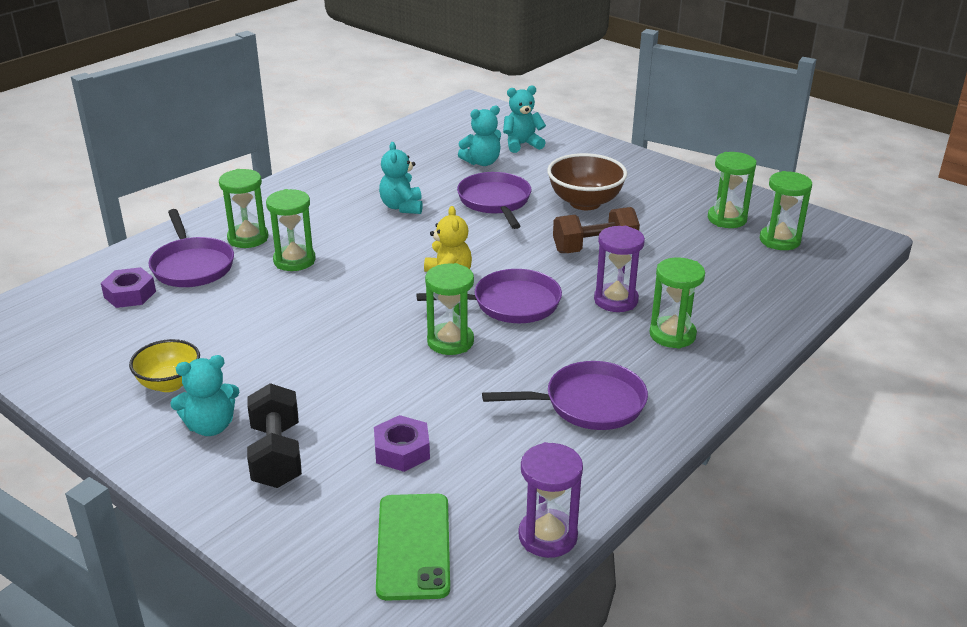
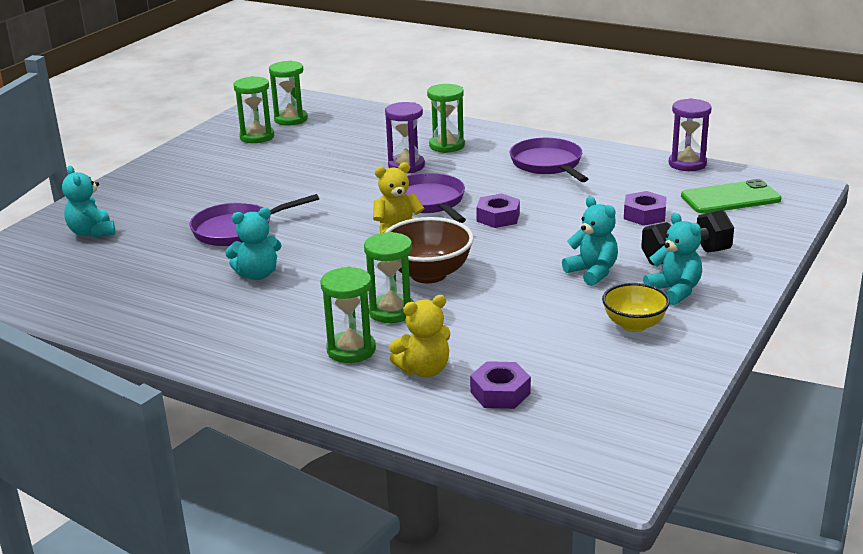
camera: 100 degrees left, 5 degrees down
(192, 265) = (424, 370): purple pan -> yellow teddy bear
(450, 341) = (498, 217): green hourglass -> purple nut
(482, 162) = (140, 248): turquoise teddy bear -> turquoise teddy bear (592, 272)
(585, 202) = (233, 190): brown bowl -> brown bowl (428, 274)
(594, 248) = (322, 180): brown dumbbell -> none

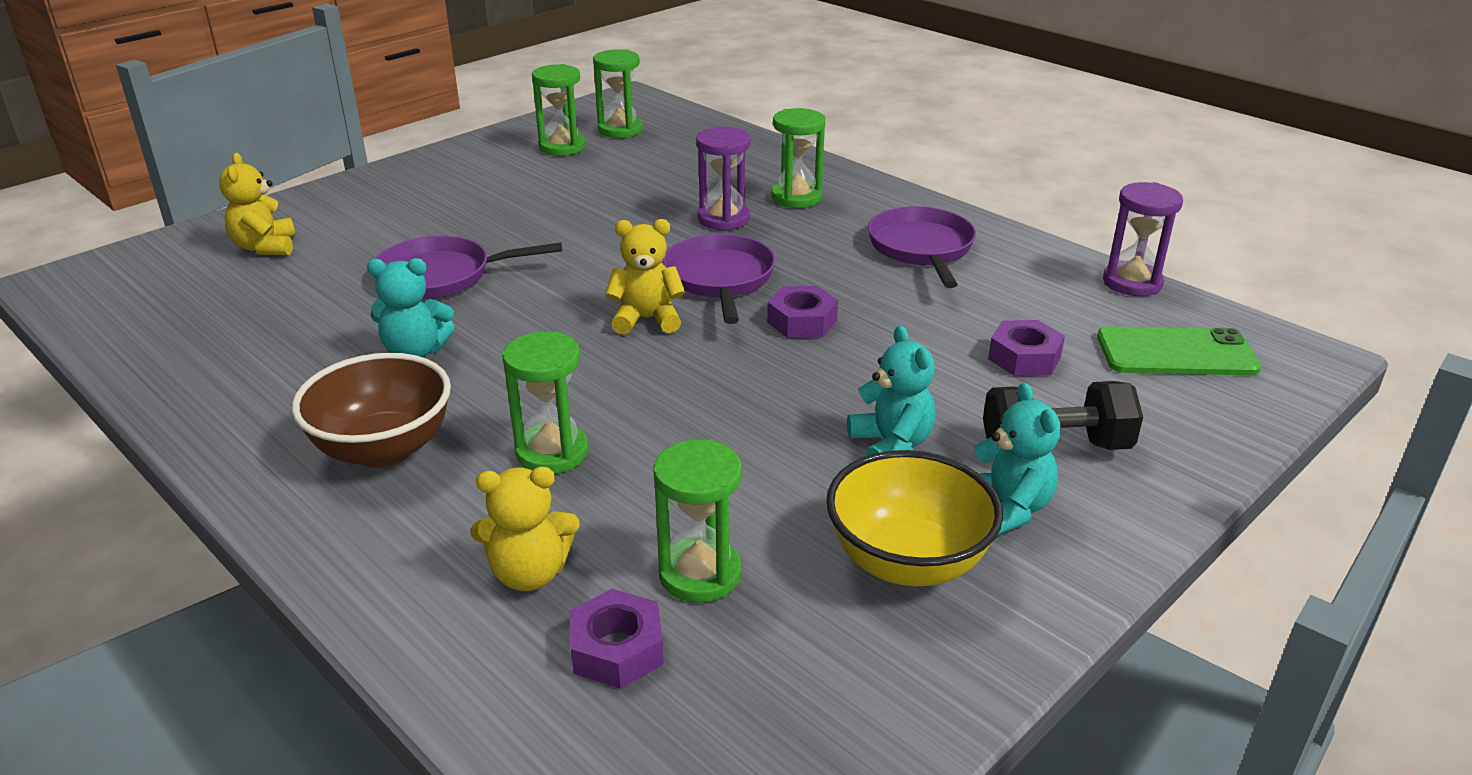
camera: 15 degrees right, 5 degrees up
(92, 232) = (265, 247): turquoise teddy bear -> yellow teddy bear
(351, 350) = (450, 509): green hourglass -> green hourglass (700, 574)
(428, 274) = (645, 398): brown bowl -> brown bowl (383, 449)
(634, 325) = (907, 562): yellow bowl -> yellow bowl, size x1.51

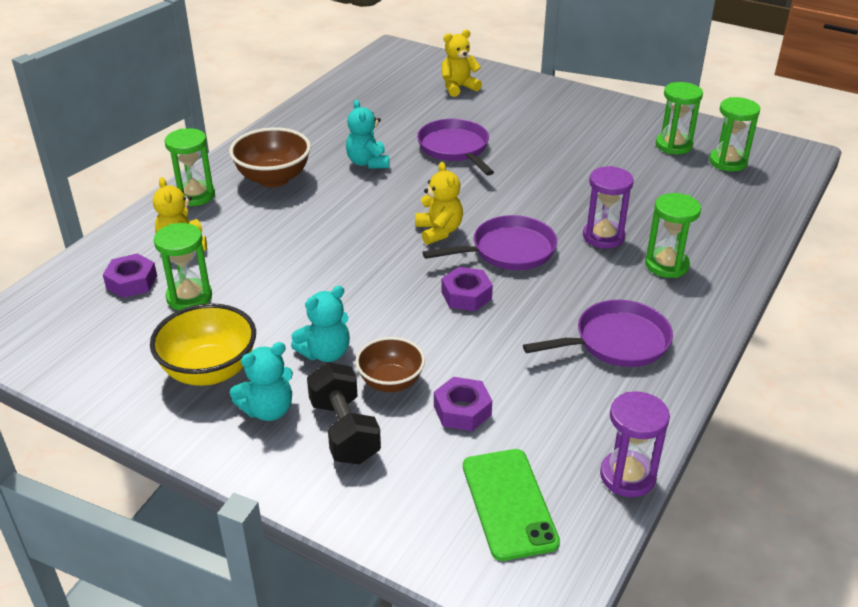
camera: 75 degrees right, 5 degrees up
(552, 452) = (284, 229): green hourglass -> green hourglass (195, 195)
(964, 400) = (391, 382): none -> brown bowl

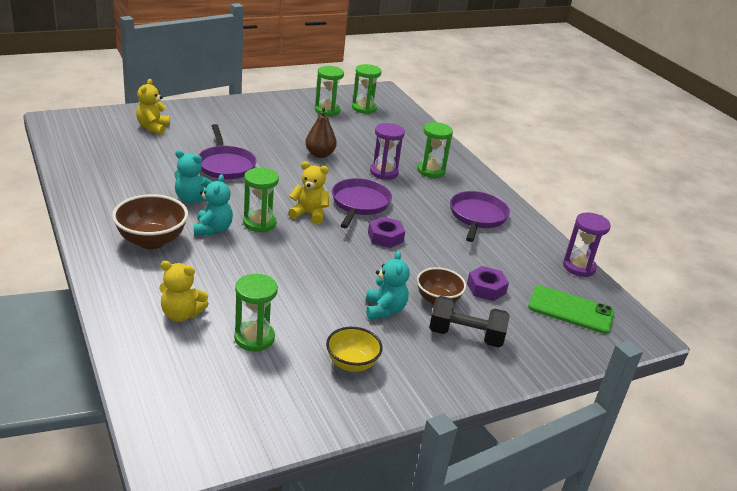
camera: 60 degrees left, 5 degrees down
(132, 282) = (198, 357): purple nut -> none
(195, 195) = (120, 282): green hourglass -> green hourglass (259, 223)
(209, 371) = (352, 363): yellow bowl -> yellow bowl, size x0.66
(268, 410) = (418, 356): turquoise teddy bear -> turquoise teddy bear (213, 229)
(455, 149) = (225, 165): purple pan -> purple pan turned 120 degrees counterclockwise
(568, 184) = (320, 154): none -> brown pear

